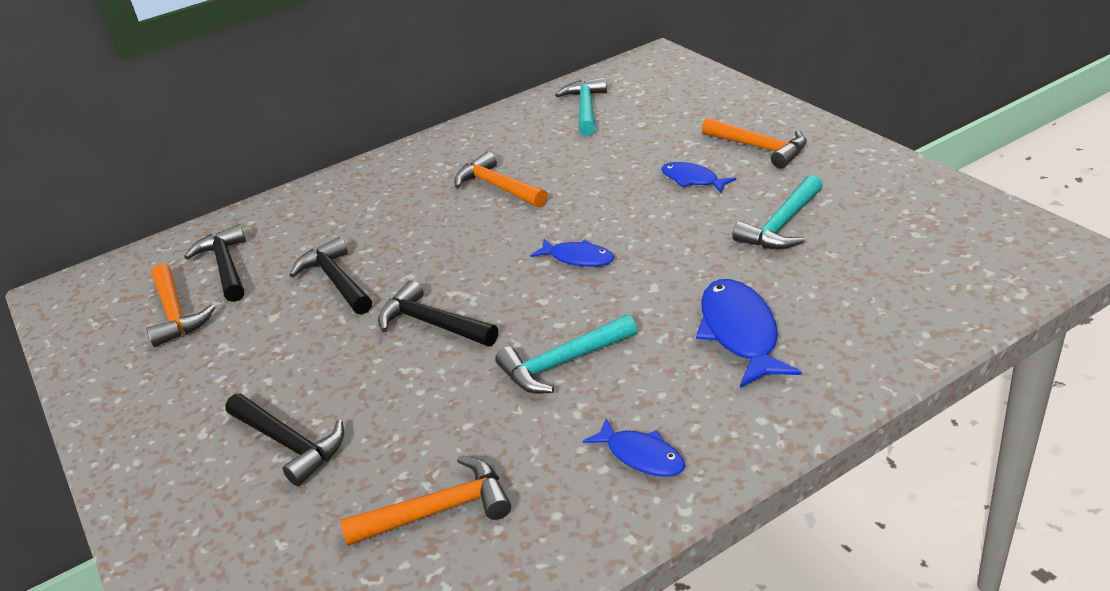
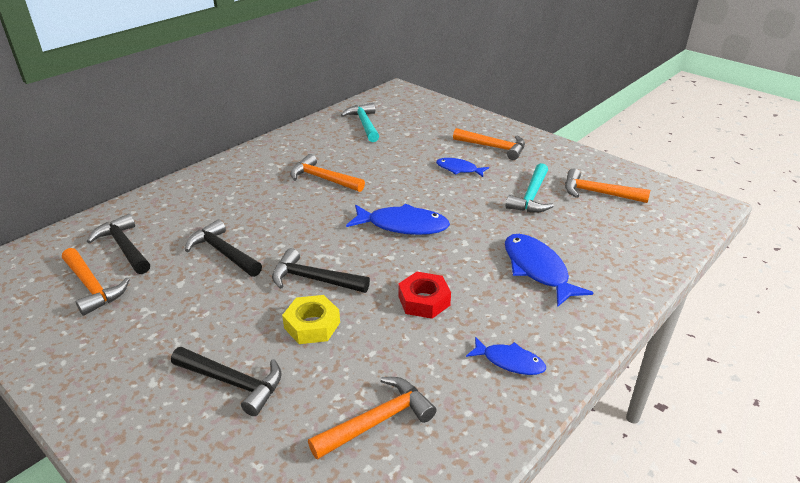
camera: 20 degrees left, 0 degrees up
(407, 383) = (312, 325): none -> yellow nut
(562, 363) = (424, 301): turquoise hammer -> red nut
(578, 258) = (403, 225): blue fish -> blue fish, size x1.67
(889, 224) = (597, 193): none -> orange hammer

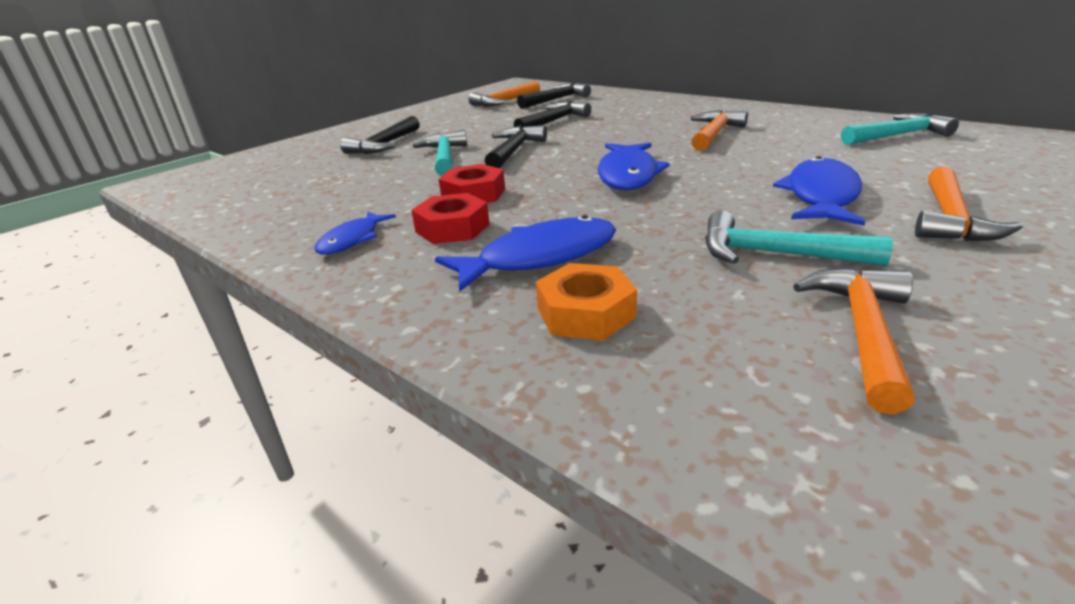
camera: 90 degrees right, 5 degrees down
(312, 325) = (444, 157): yellow nut -> turquoise hammer
(378, 421) = (311, 188): orange hammer -> none
(459, 169) = (820, 196): blue fish -> blue fish, size x1.67
(491, 308) = (452, 228): none -> red nut
(596, 257) = (585, 313): none -> orange nut

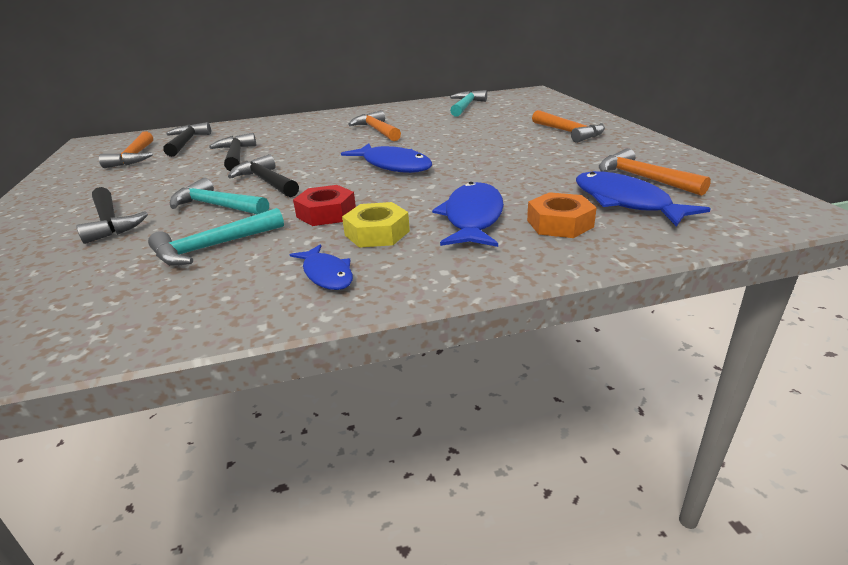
camera: 55 degrees left, 0 degrees up
(452, 228) = (377, 233): red nut -> yellow nut
(774, 254) = (554, 168): turquoise hammer -> turquoise hammer (213, 247)
(820, 196) = (507, 141): blue fish -> blue fish (625, 202)

